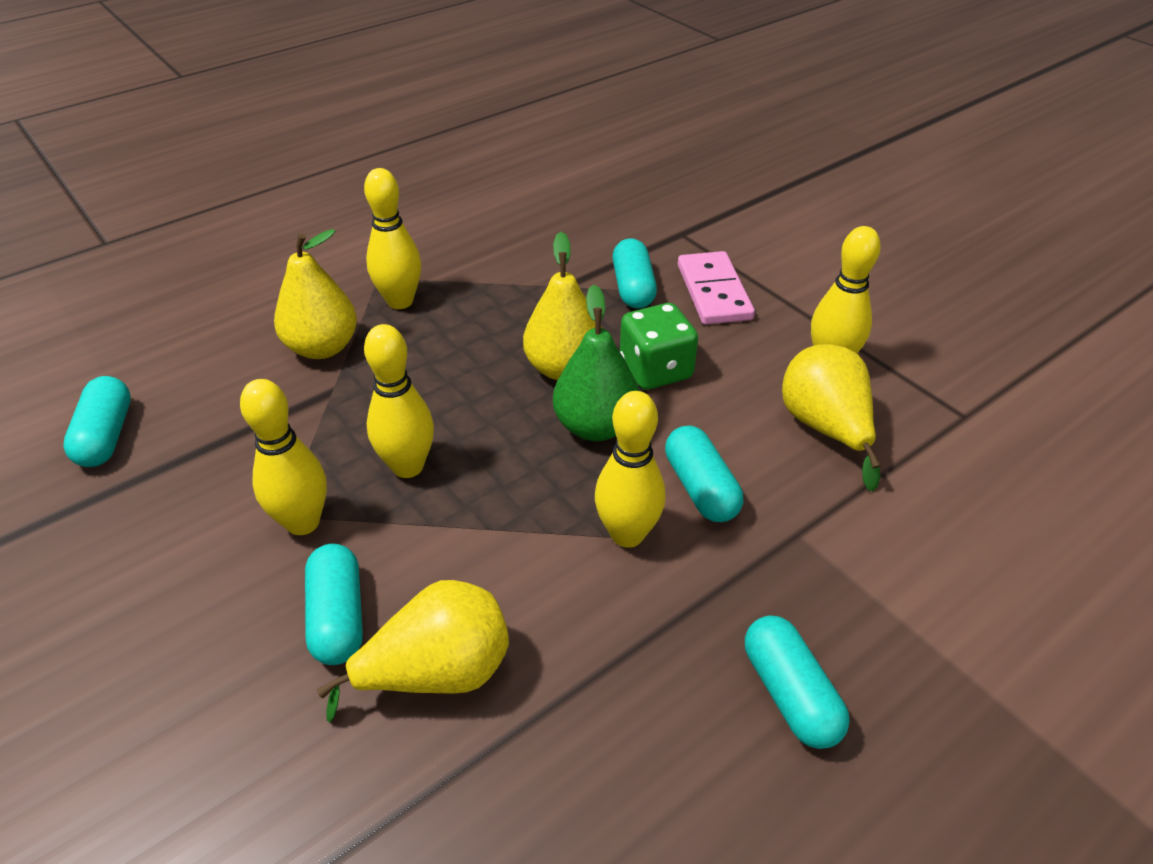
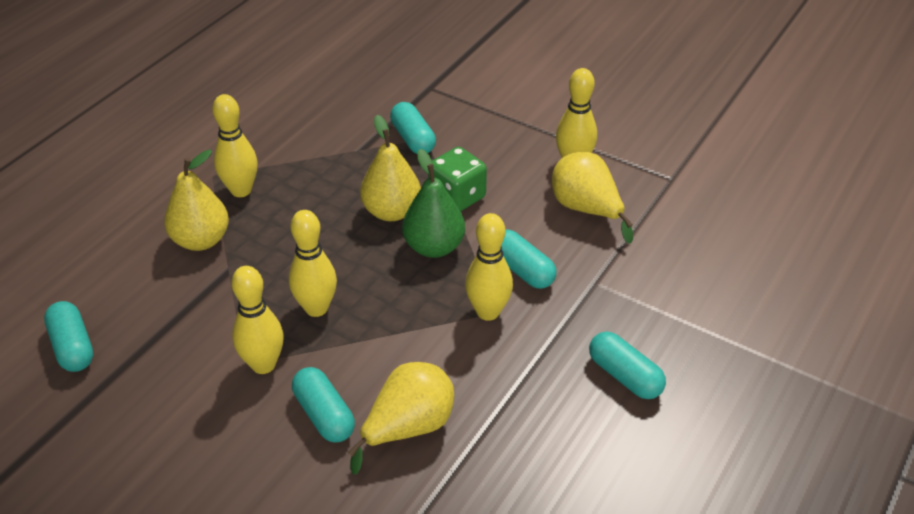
camera: 20 degrees left, 0 degrees up
(713, 292) = (472, 129): pink domino -> none

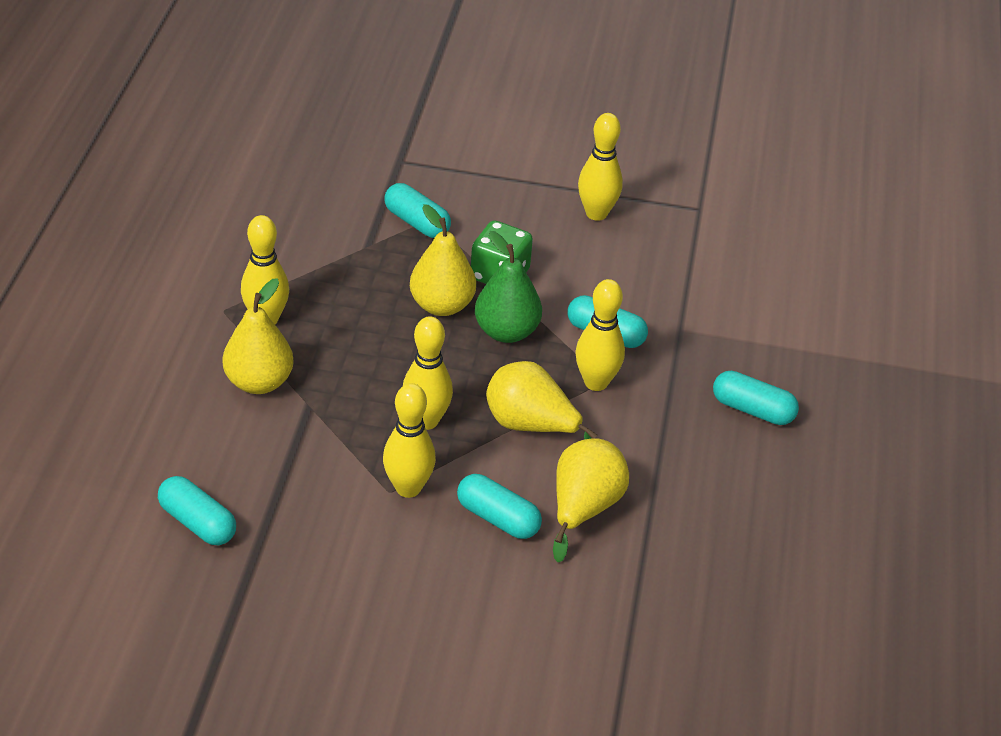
camera: 25 degrees left, 0 degrees up
(586, 209) = (634, 259): yellow pear -> yellow pear (531, 425)

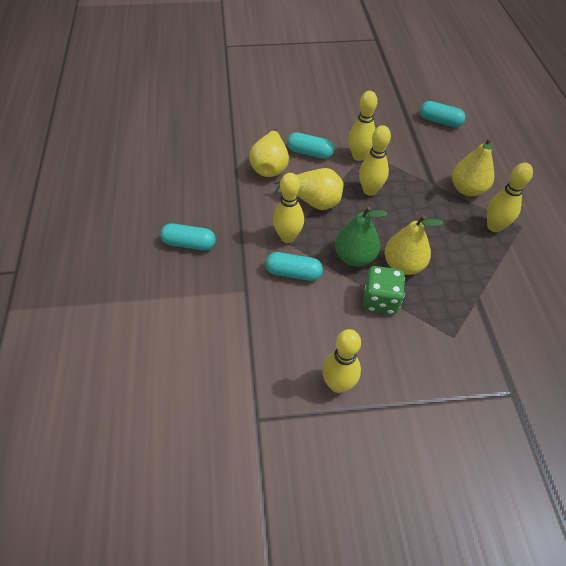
camera: 165 degrees right, 10 degrees up
(417, 222) = (460, 330): turquoise capsule -> none

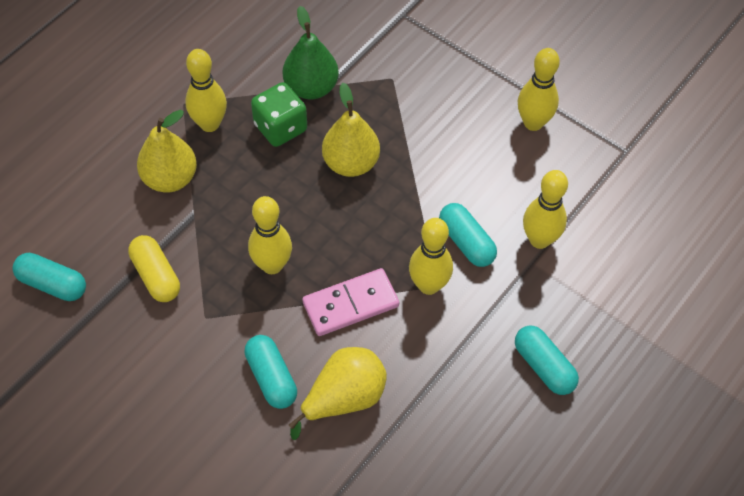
camera: 135 degrees left, 5 degrees up
(314, 202) = (350, 304): yellow pear -> pink domino
(354, 257) = (386, 208): green pear -> green pear (311, 87)
(359, 156) = (221, 320): yellow bowling pin -> yellow bowling pin (539, 240)
(380, 300) = (415, 152): green dice -> green dice (280, 127)
(408, 151) = (156, 276): none -> yellow capsule
(439, 121) = (52, 284): turquoise capsule -> turquoise capsule turned 45 degrees counterclockwise

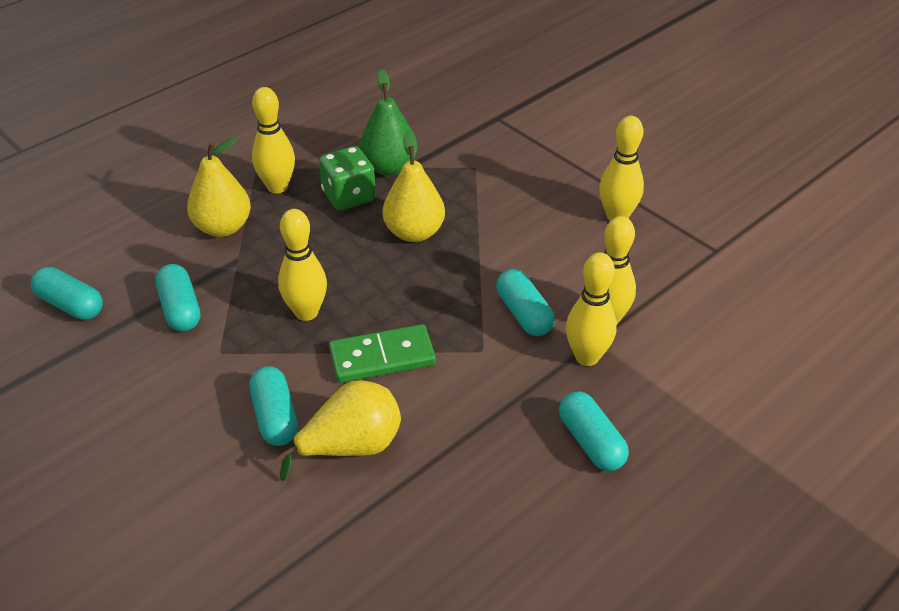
camera: 10 degrees right, 15 degrees down
(156, 276) = (180, 309): yellow capsule -> turquoise capsule
(350, 304) = (382, 357): pink domino -> green domino
(428, 285) = (473, 349): yellow bowling pin -> yellow bowling pin (587, 357)

